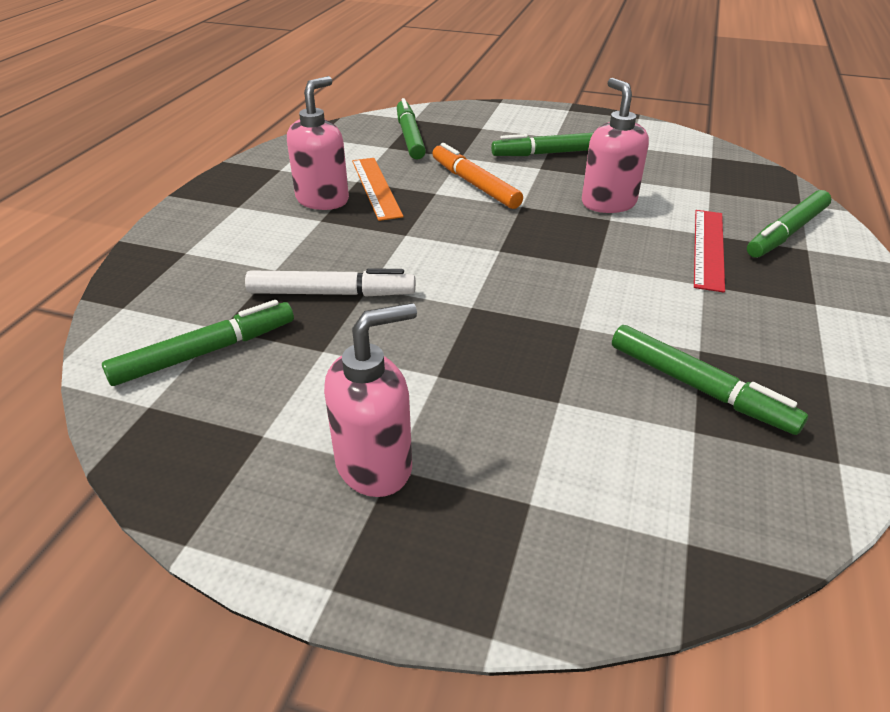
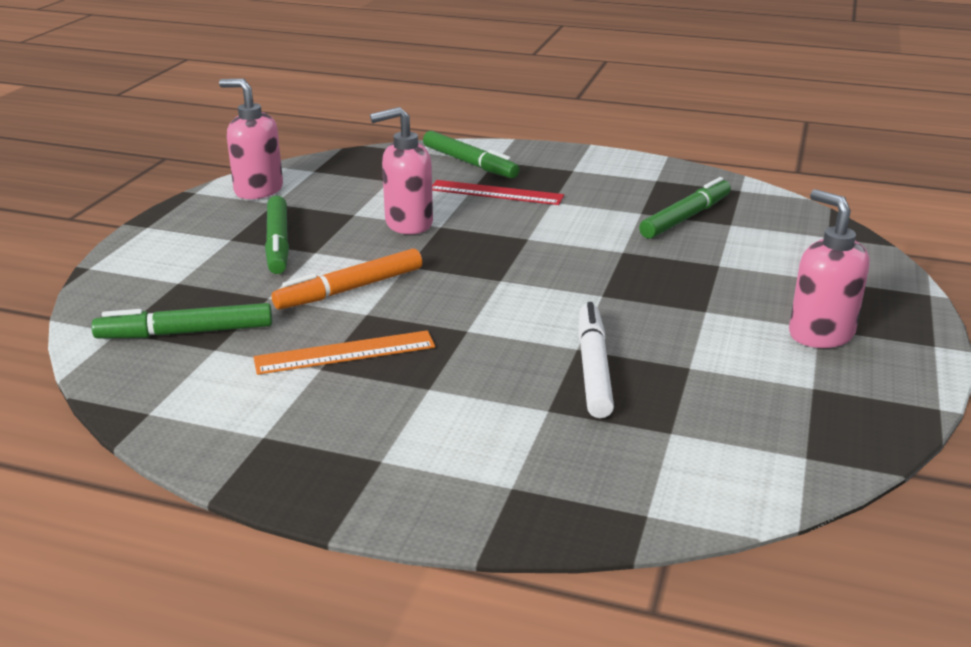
camera: 90 degrees left, 10 degrees down
(205, 352) = (714, 435): green marker -> none
(323, 200) = (374, 390): pink soap dispenser -> pink soap dispenser (258, 190)

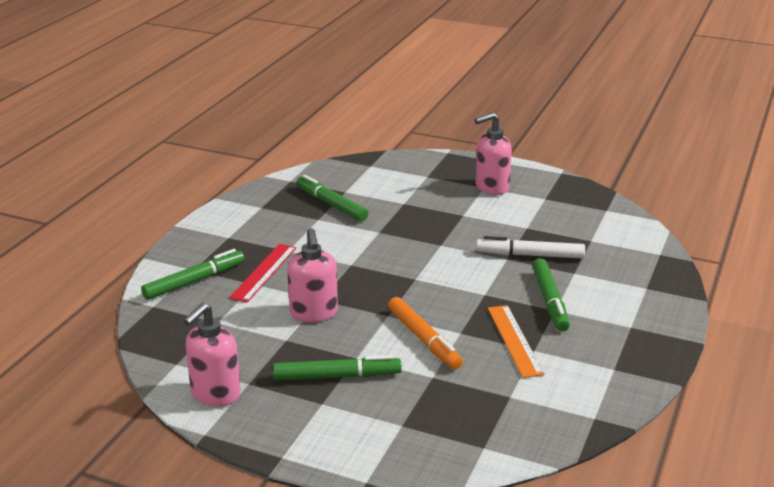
camera: 85 degrees left, 0 degrees up
(186, 333) = (487, 412): green marker -> green marker (549, 301)

